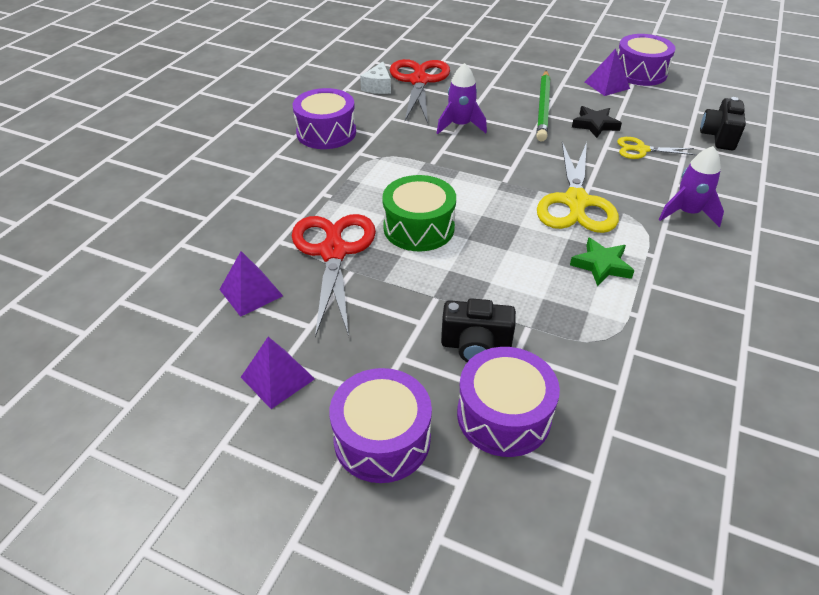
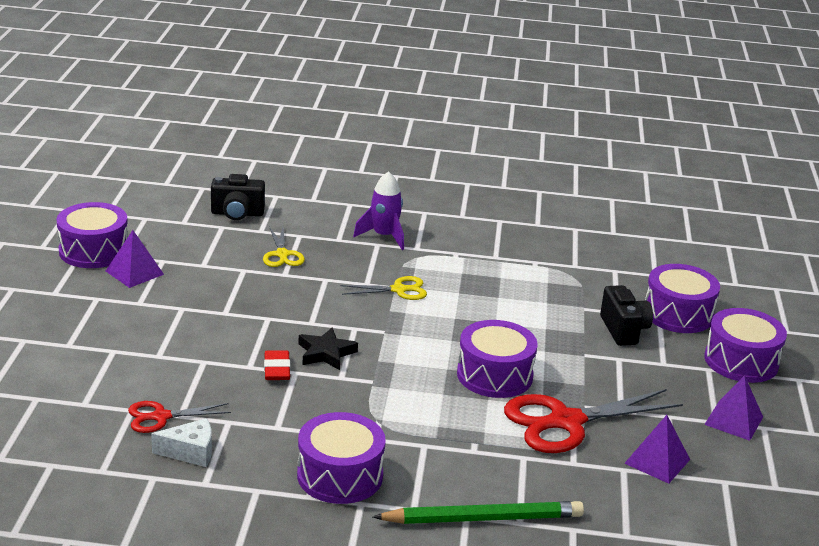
camera: 110 degrees left, 15 degrees down
(419, 81) = (160, 417): red scissors -> red scissors, size x0.53
(419, 228) = (494, 375): green drum -> purple drum
(460, 125) = (277, 369): purple rocket -> red eraser
(543, 108) = (210, 314): green pencil -> green pencil (483, 518)
(576, 202) = (399, 290): yellow scissors -> yellow scissors, size x0.53
(595, 125) = (239, 280): black star -> black star (326, 353)
(601, 265) = (485, 277): green star -> none

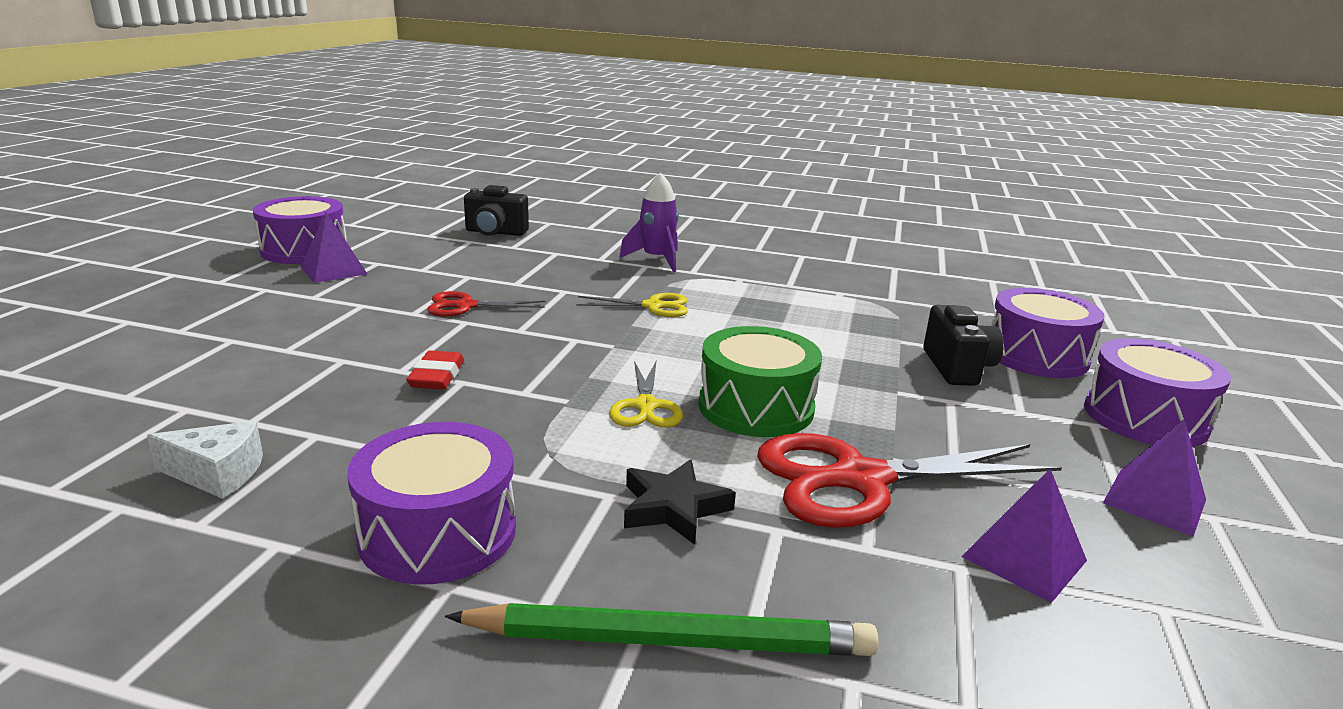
camera: 10 degrees right, 5 degrees down
(160, 417) = (217, 421): red scissors -> red scissors (465, 306)
(282, 255) = (524, 267): yellow scissors -> yellow scissors (646, 406)
(326, 353) = (519, 363): black star -> black star (674, 508)
(494, 375) = (756, 407): purple drum -> green drum

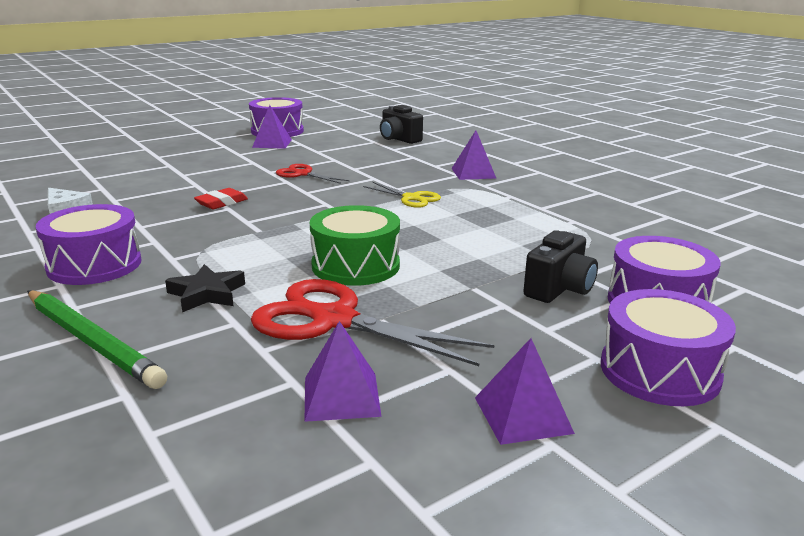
camera: 40 degrees right, 0 degrees up
(646, 406) = (293, 246): yellow scissors -> none
(656, 259) = (473, 173): purple rocket -> purple pyramid

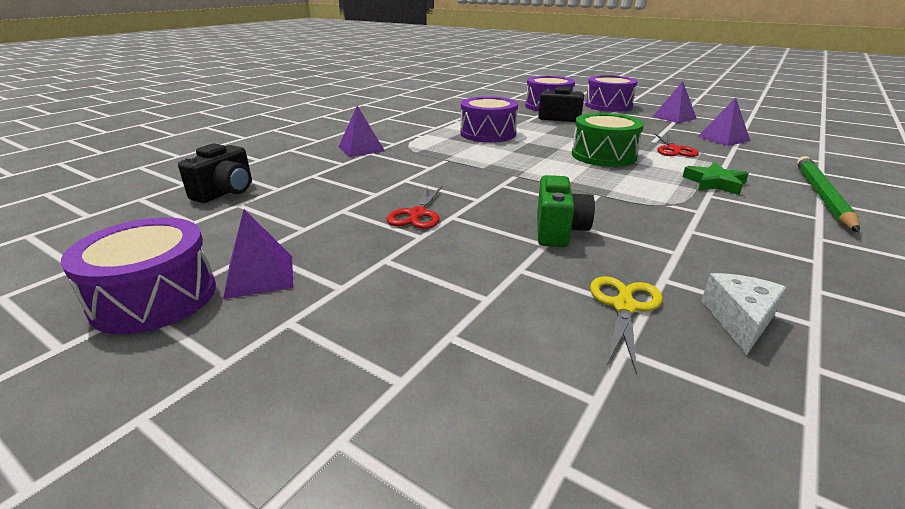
camera: 110 degrees left, 5 degrees up
(94, 265) = (771, 238): purple drum -> purple drum (488, 134)
(207, 294) = (714, 183): black star -> green star
(221, 203) = (558, 231): red eraser -> green camera
(333, 320) = (674, 149): red scissors -> red scissors, size x0.53
(411, 198) = (452, 159): yellow scissors -> yellow scissors (624, 306)

